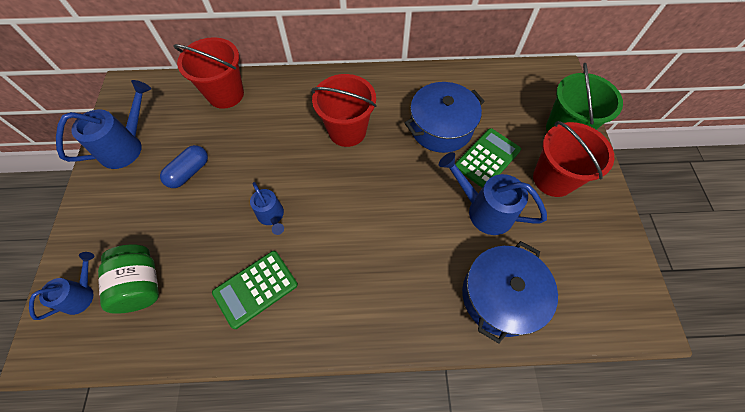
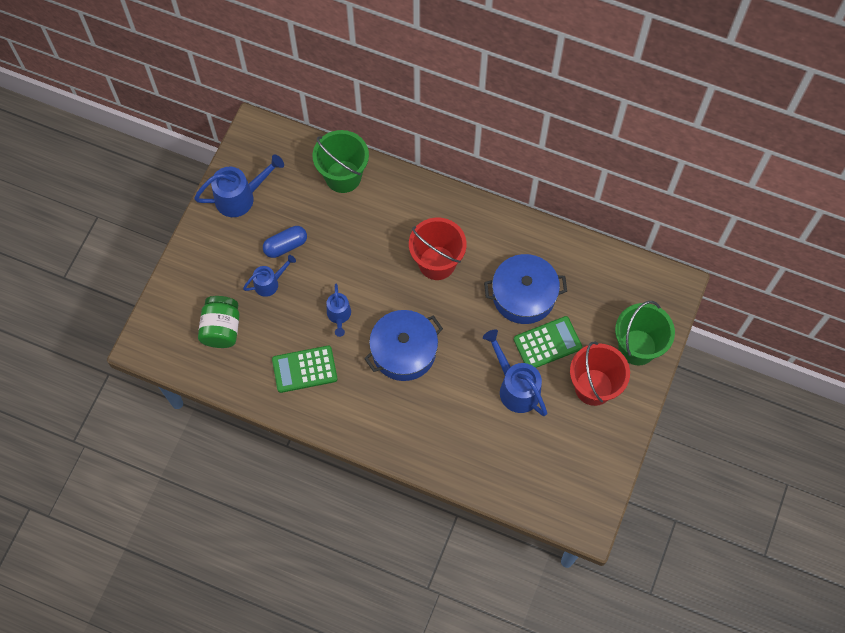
camera: 25 degrees right, 5 degrees up
(82, 294) = (177, 317): blue watering can -> blue watering can (270, 283)
(225, 94) = (343, 176): red bucket -> green bucket
(500, 296) = (487, 458): blue pot -> blue pot (404, 351)

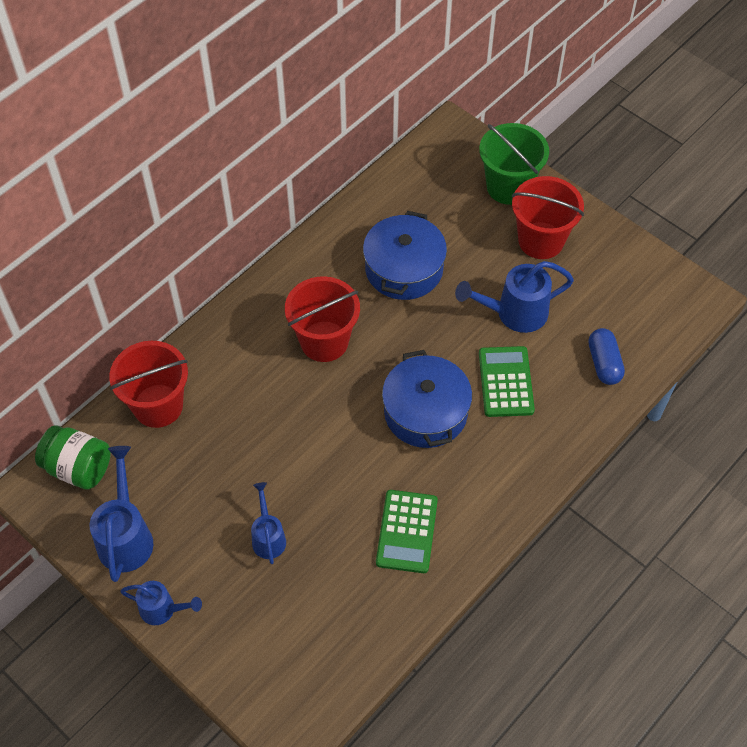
camera: 70 degrees left, 10 degrees down
(221, 329) = (308, 617): green jar -> green jar (78, 468)
(285, 246) = (223, 502): blue capsule -> blue capsule (604, 363)
(339, 316) = (349, 469): blue watering can -> blue watering can (163, 610)
(343, 176) = (158, 406): green bucket -> red bucket
(547, 343) = (472, 265): green calculator -> green calculator (506, 382)

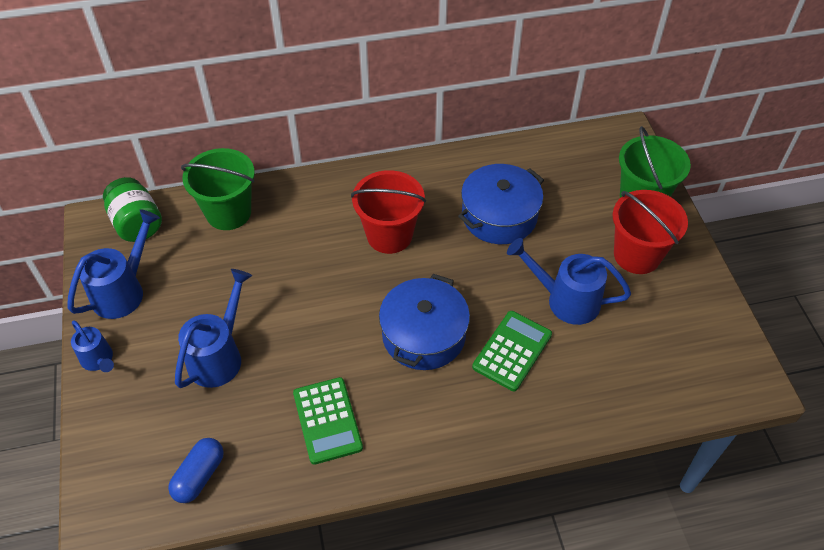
camera: 35 degrees right, 5 degrees down
(158, 406) = (228, 213): red bucket -> green bucket
(268, 537) = (219, 355): blue watering can -> blue watering can, size x1.63
(407, 531) = (327, 420): green calculator -> green calculator turned 60 degrees counterclockwise
(604, 363) = (614, 387): blue capsule -> blue capsule (199, 476)

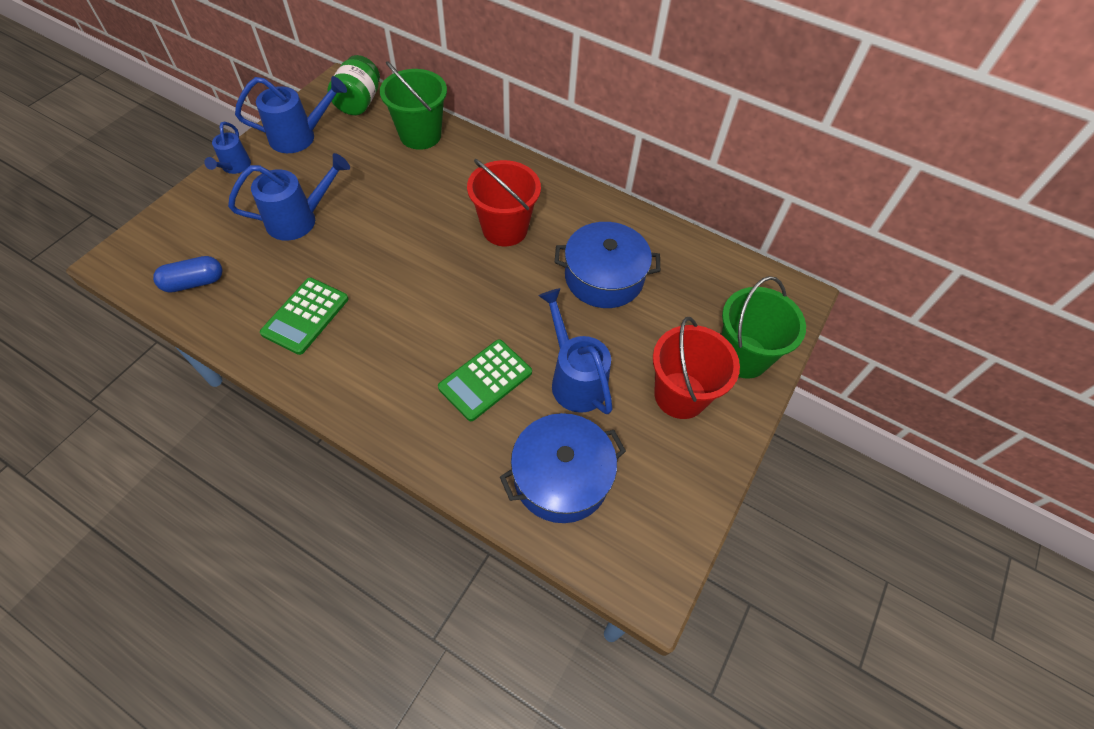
camera: 40 degrees right, 5 degrees up
(423, 335) = (438, 315): blue pot -> blue pot (561, 477)
(512, 351) = (485, 380): green calculator -> green calculator turned 150 degrees clockwise

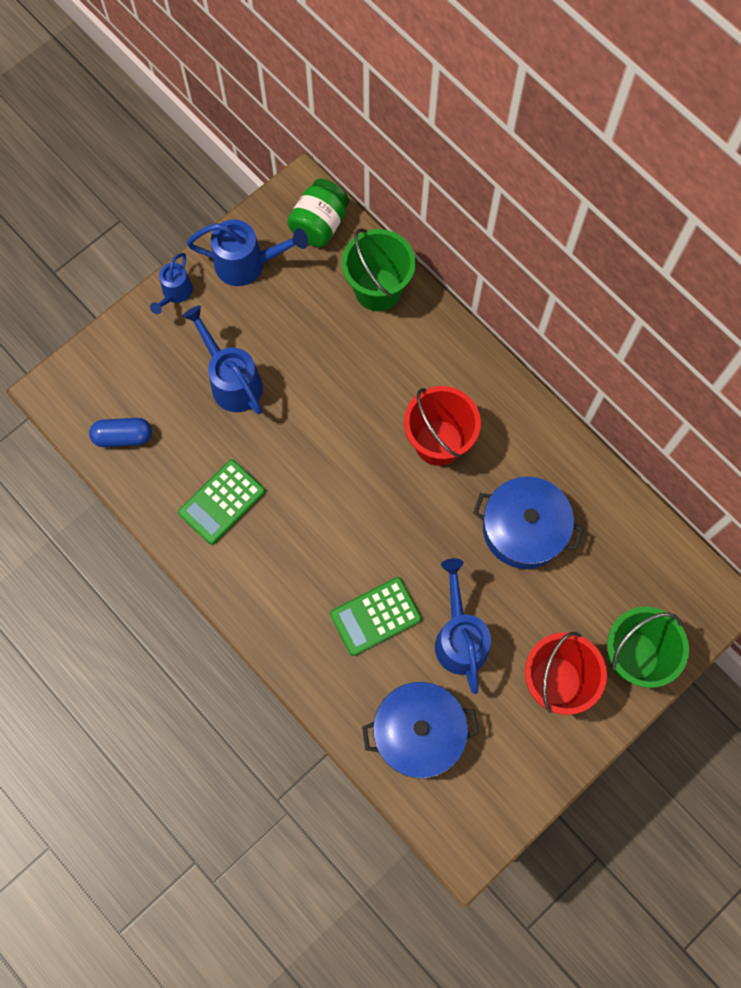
camera: 20 degrees right, 15 degrees up
(299, 219) = (232, 381): blue watering can -> blue watering can turned 120 degrees counterclockwise

